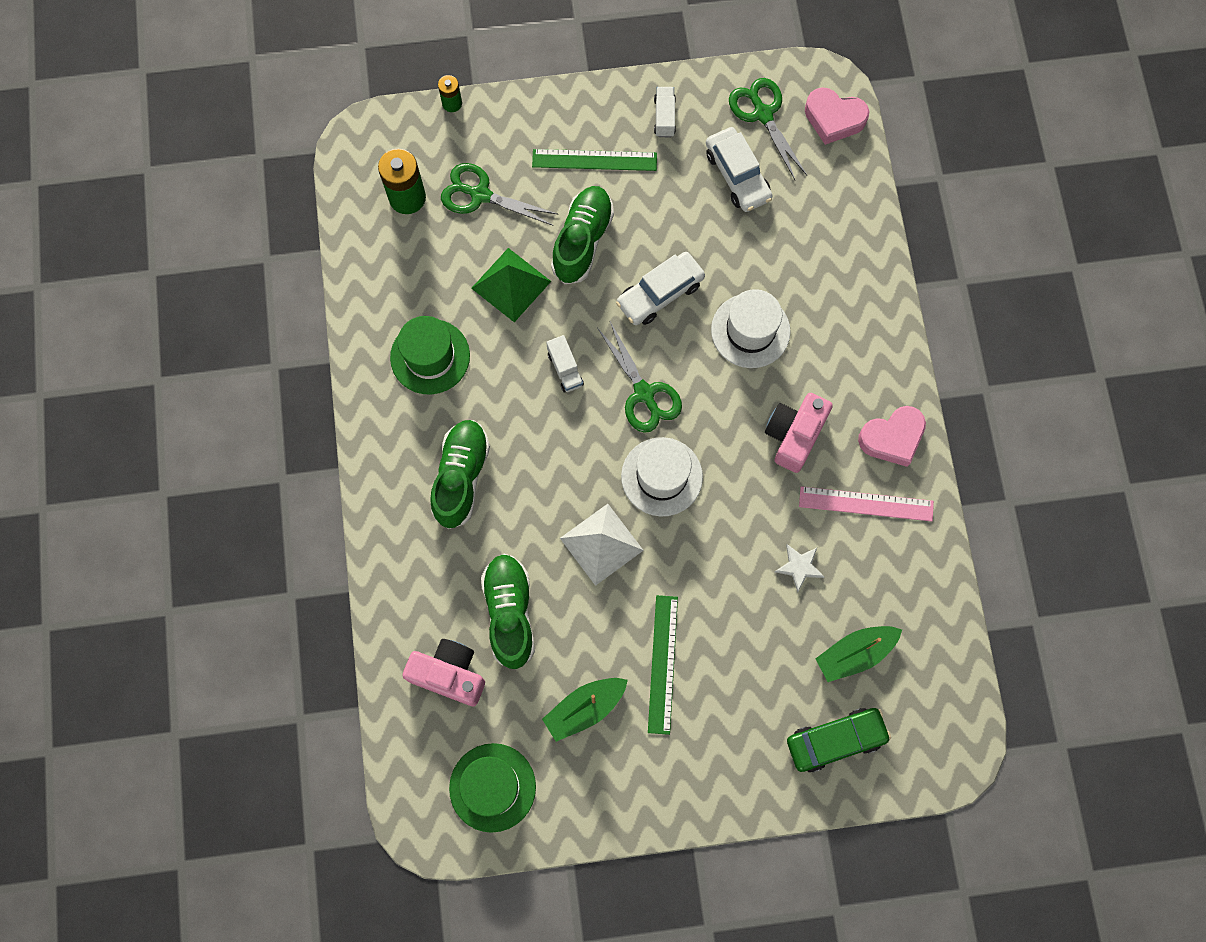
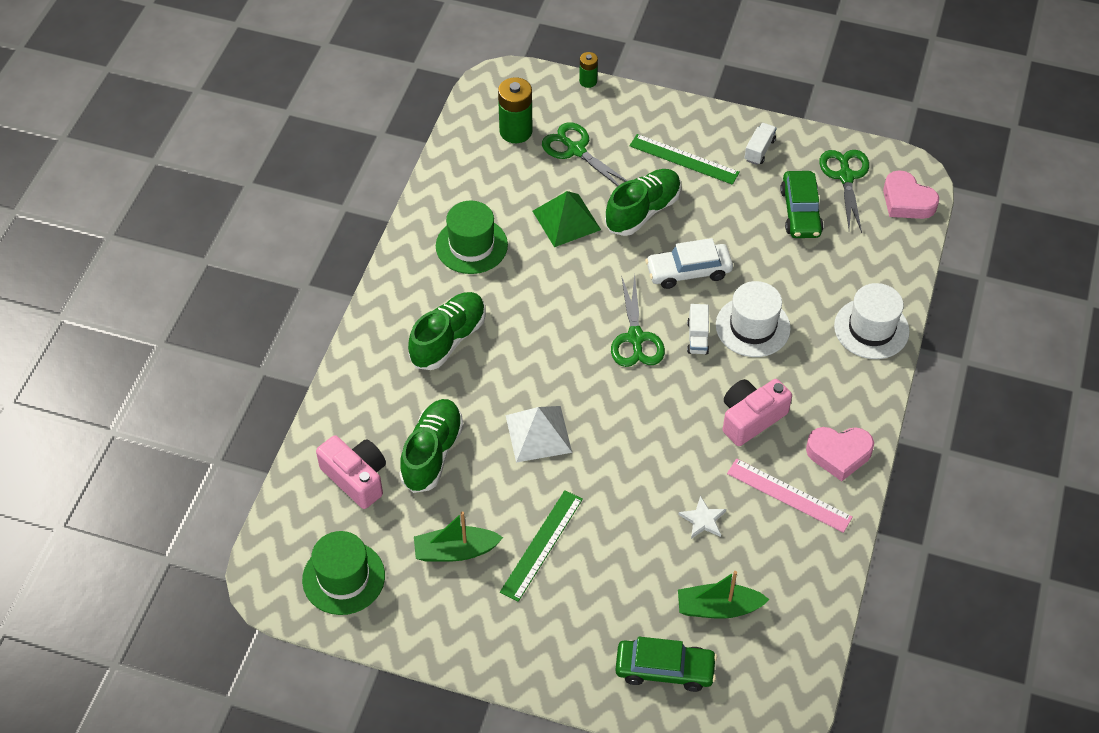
camera: 25 degrees right, 20 degrees down
(565, 369) = (578, 295): white truck -> white truck (697, 337)
(661, 476) = (617, 404): white hat -> white hat (871, 329)
(737, 175) = (800, 212): white car -> green car

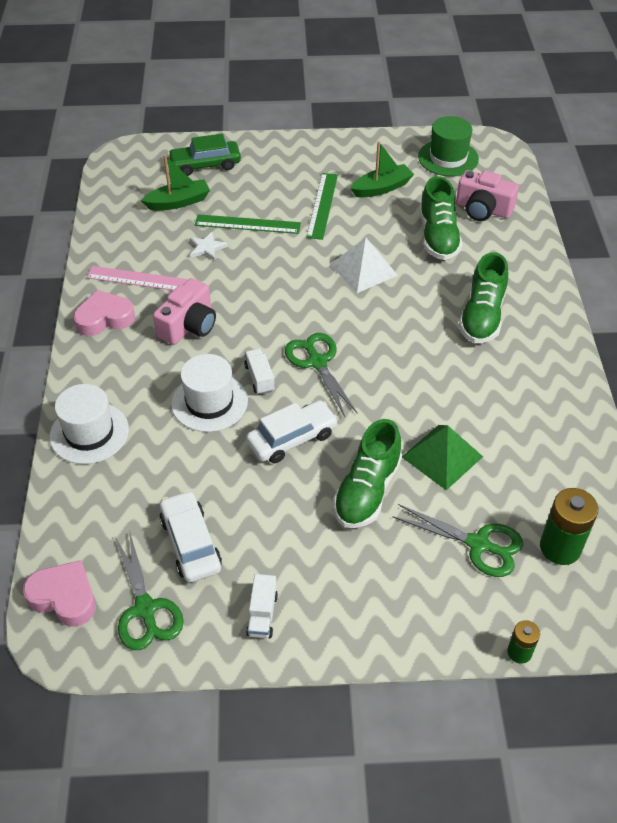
camera: 160 degrees right, 5 degrees down
(471, 245) = (518, 403): green hat -> none
(684, 159) = (349, 572): green ruler -> green ruler (247, 224)
(800, 212) = (191, 543): green car -> white car

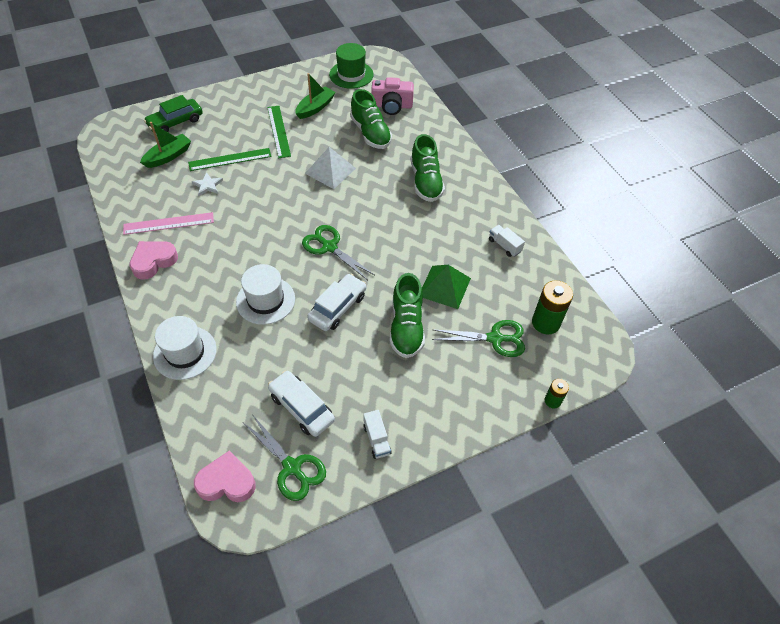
camera: 25 degrees left, 5 degrees up
(189, 325) = (222, 248): pink camera -> none
(259, 378) = (294, 271): white truck -> white truck (504, 246)

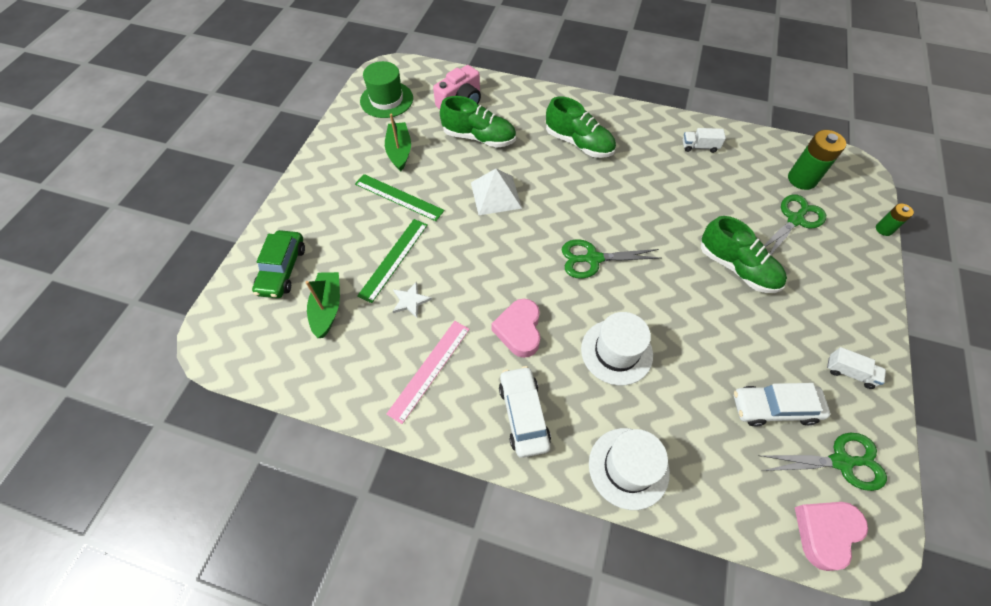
camera: 45 degrees left, 5 degrees up
(153, 261) = (472, 418): pink heart -> pink heart (519, 330)
(338, 307) = (673, 301): white car -> white car (523, 414)
(444, 287) = (712, 213): green pyramid -> none

